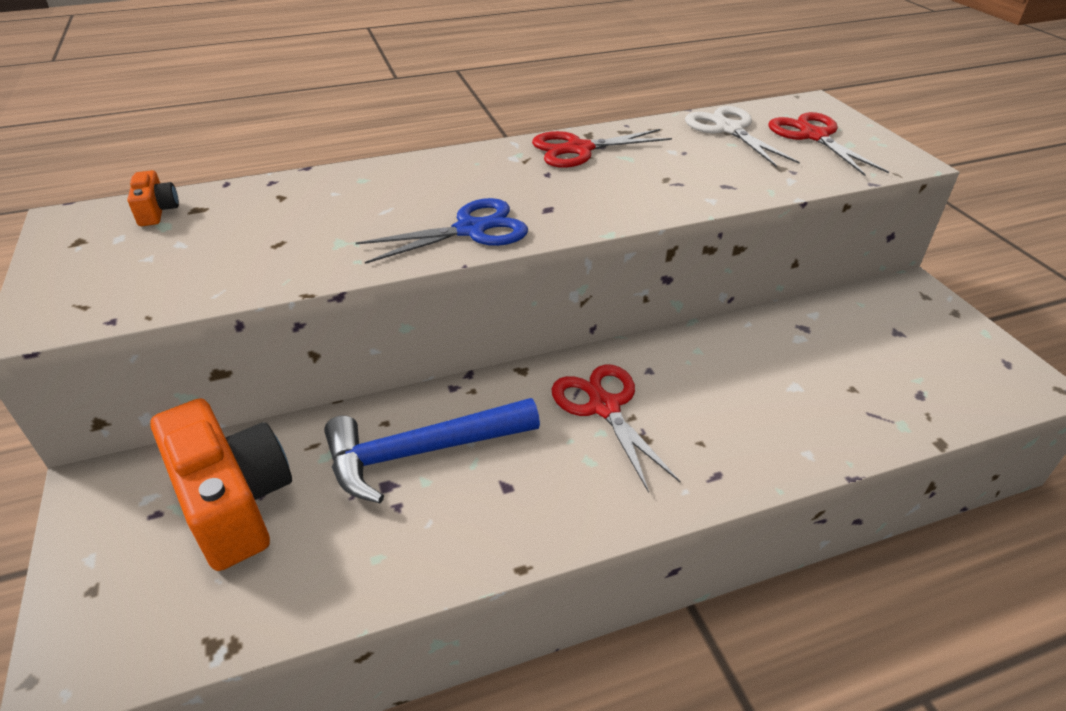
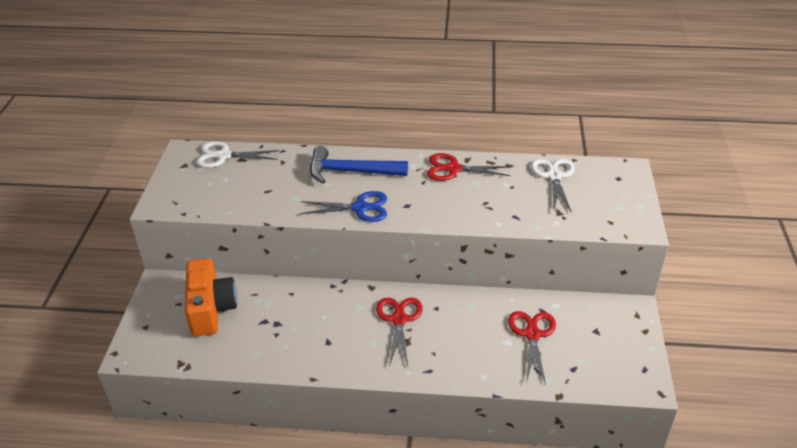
camera: 25 degrees right, 0 degrees up
(157, 211) = (223, 156): orange camera -> white scissors
(421, 452) = (300, 313): blue hammer -> blue hammer (351, 172)
(813, 136) = (602, 195): red scissors -> red scissors (532, 334)

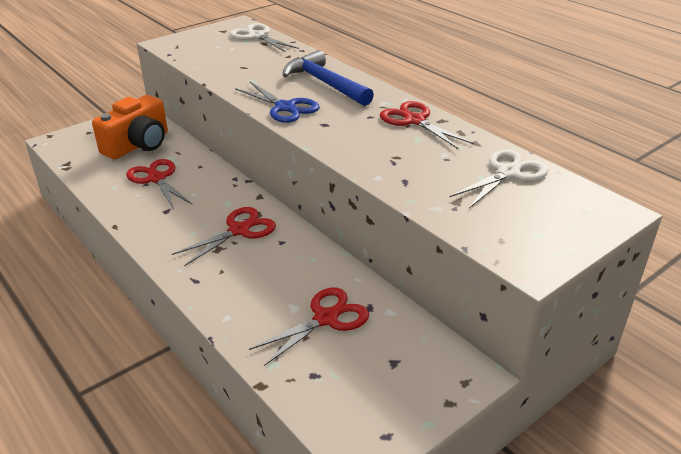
camera: 45 degrees right, 5 degrees down
(277, 324) = (156, 178): none -> red scissors

